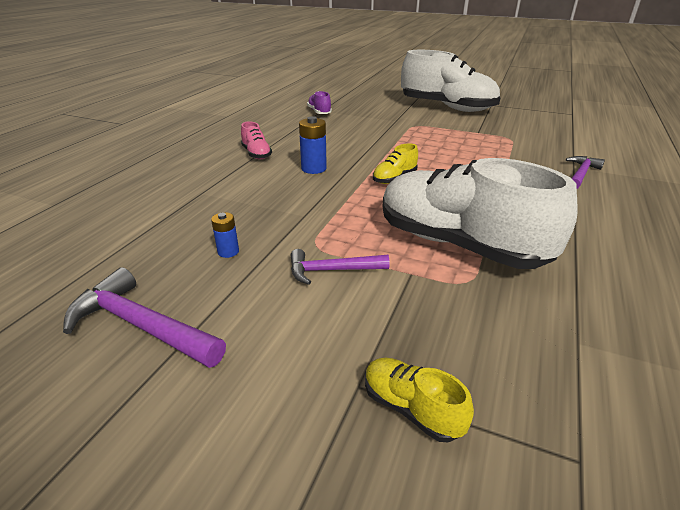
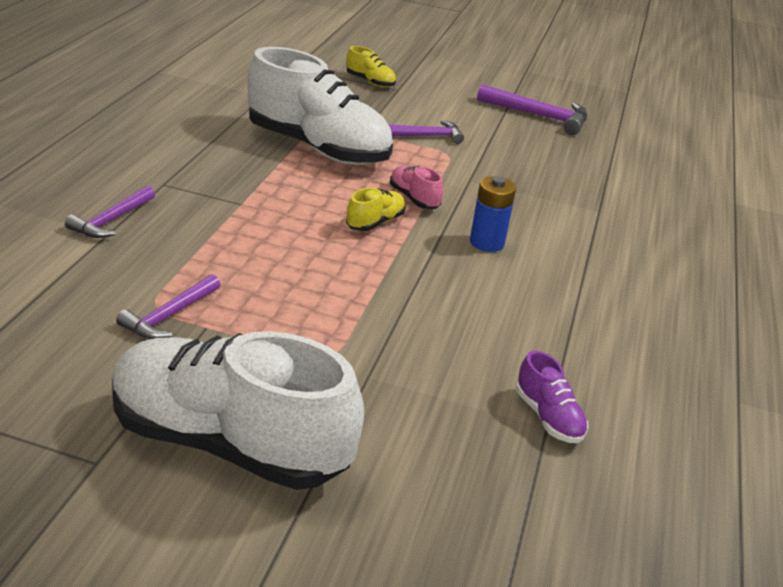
camera: 170 degrees right, 0 degrees up
(228, 252) = (519, 152): blue battery -> none
(256, 154) = (585, 275): pink shoe -> pink shoe (414, 198)
(499, 135) = (169, 316): none -> purple hammer

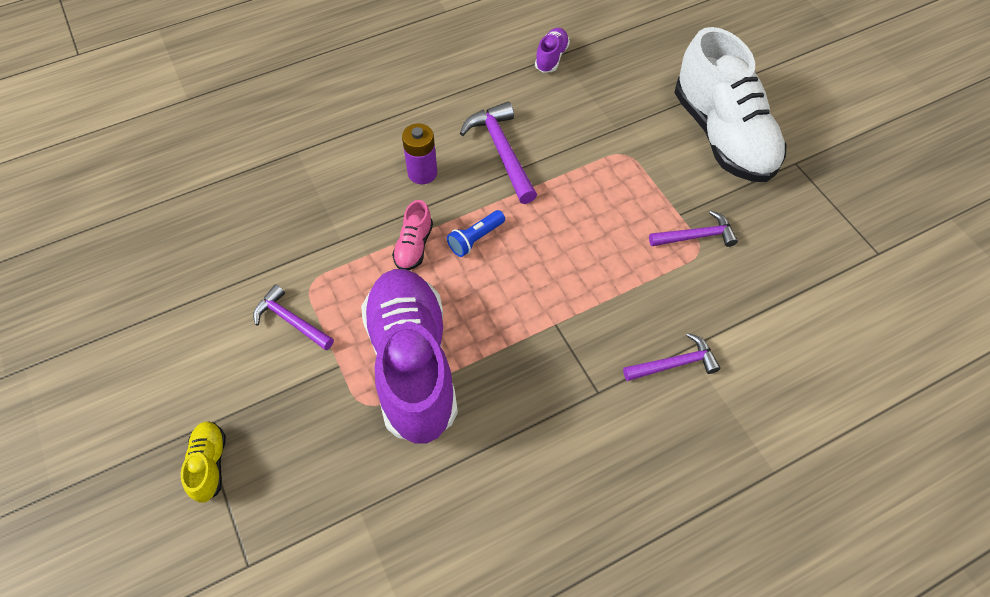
camera: 130 degrees left, 25 degrees up
(318, 148) = (412, 364): white shoe -> purple shoe
(375, 222) = (475, 239): yellow shoe -> blue flashlight
(486, 242) = (422, 173): blue battery -> purple battery
(539, 116) = (141, 285): purple hammer -> purple hammer (502, 151)

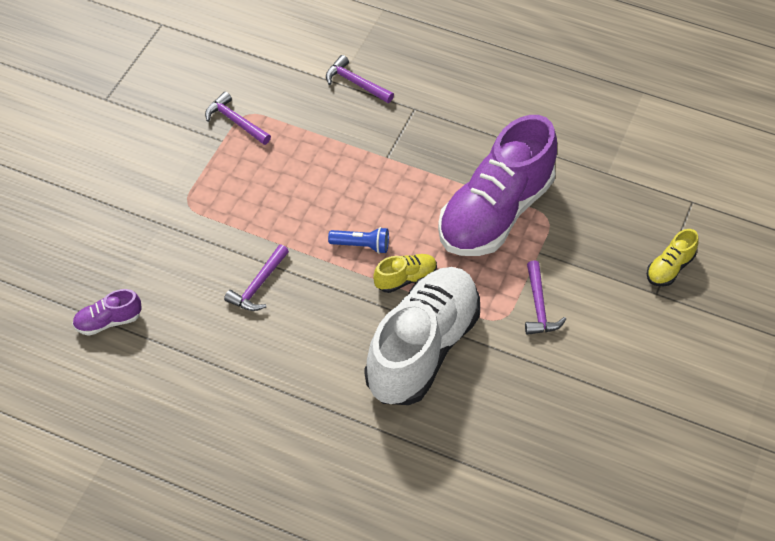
camera: 130 degrees left, 5 degrees down
(414, 246) = (405, 279): pink shoe -> yellow shoe
(422, 173) = (331, 324): purple battery -> none
(502, 151) = (258, 285): purple hammer -> purple hammer, size x0.65
(722, 136) = (111, 154): white shoe -> white shoe (422, 349)

